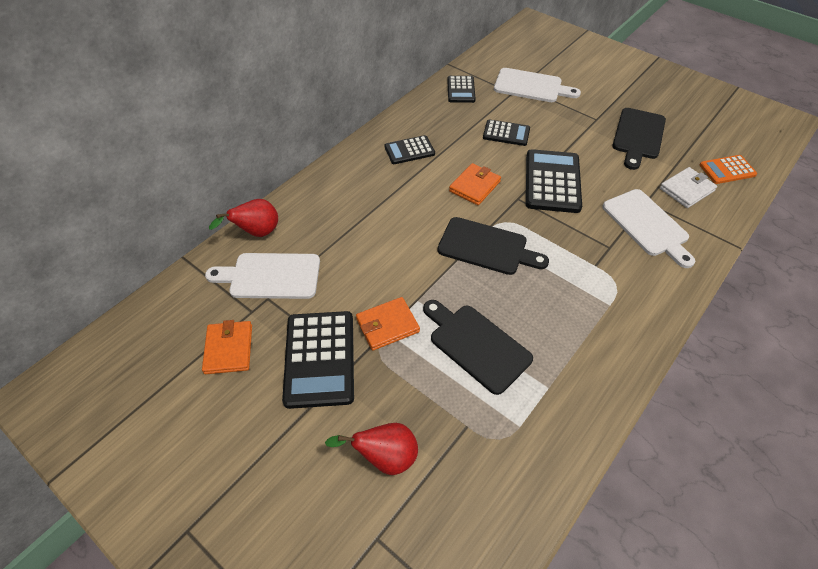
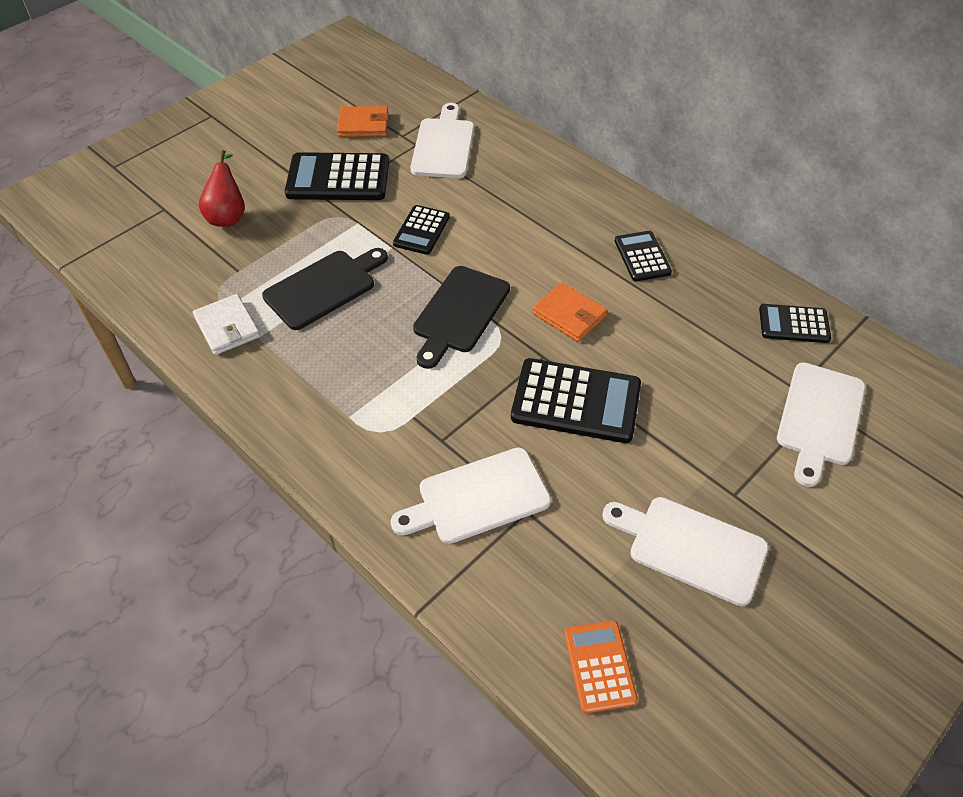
camera: 95 degrees right, 0 degrees up
(257, 233) = (504, 134): red pear -> none
(387, 325) = (365, 224): orange wallet -> none
(506, 133) = (686, 365): black calculator -> black calculator (421, 230)
(638, 136) = (691, 547): black cutting board -> white cutting board
(686, 189) = (551, 579): white wallet -> white wallet (227, 327)

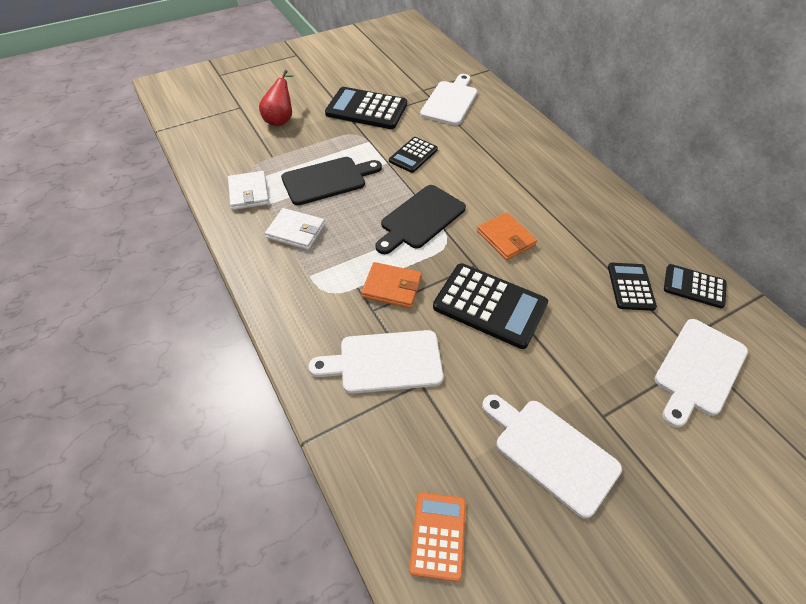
camera: 15 degrees right, 0 degrees up
(309, 364) = (296, 231): none -> white wallet
(363, 124) = (397, 78): orange wallet -> orange wallet (392, 287)
(642, 257) = (578, 207): black calculator -> black calculator (630, 287)

